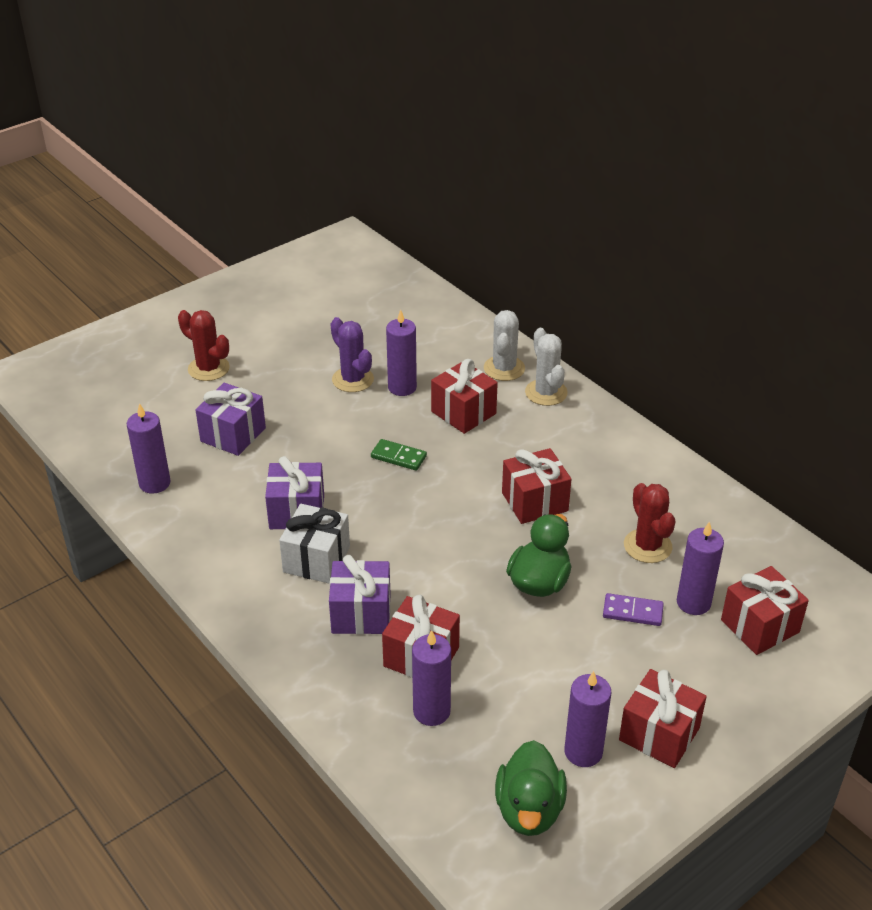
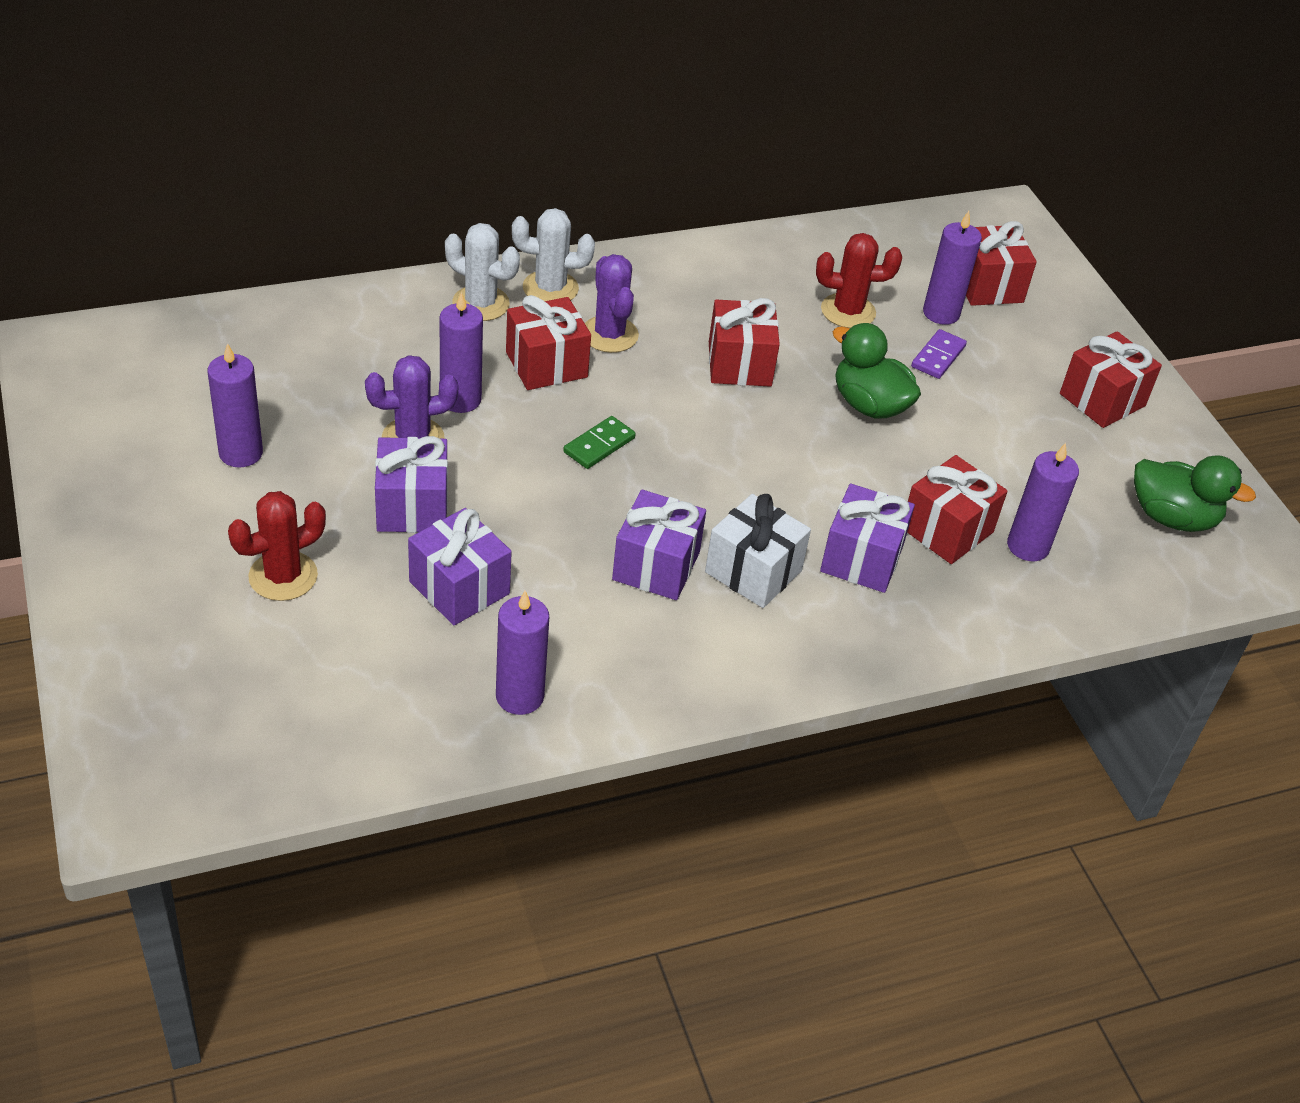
camera: 75 degrees left, 5 degrees up
(292, 397) = (412, 506): none -> purple gift
(517, 432) = (609, 334): none -> purple cactus
(583, 752) = (1110, 456): purple candle -> purple candle (241, 453)

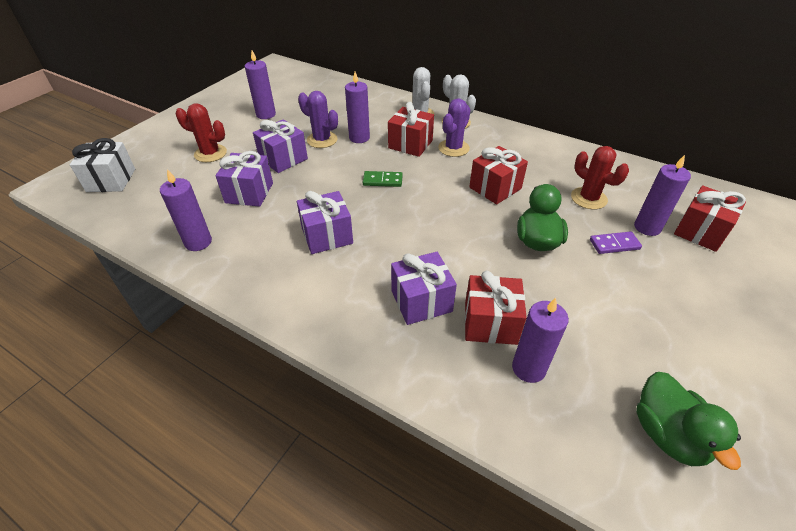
camera: 55 degrees right, 0 degrees up
(753, 571) = (362, 268): white gift -> white gift (111, 180)
(1102, 400) = (706, 331): red gift -> none

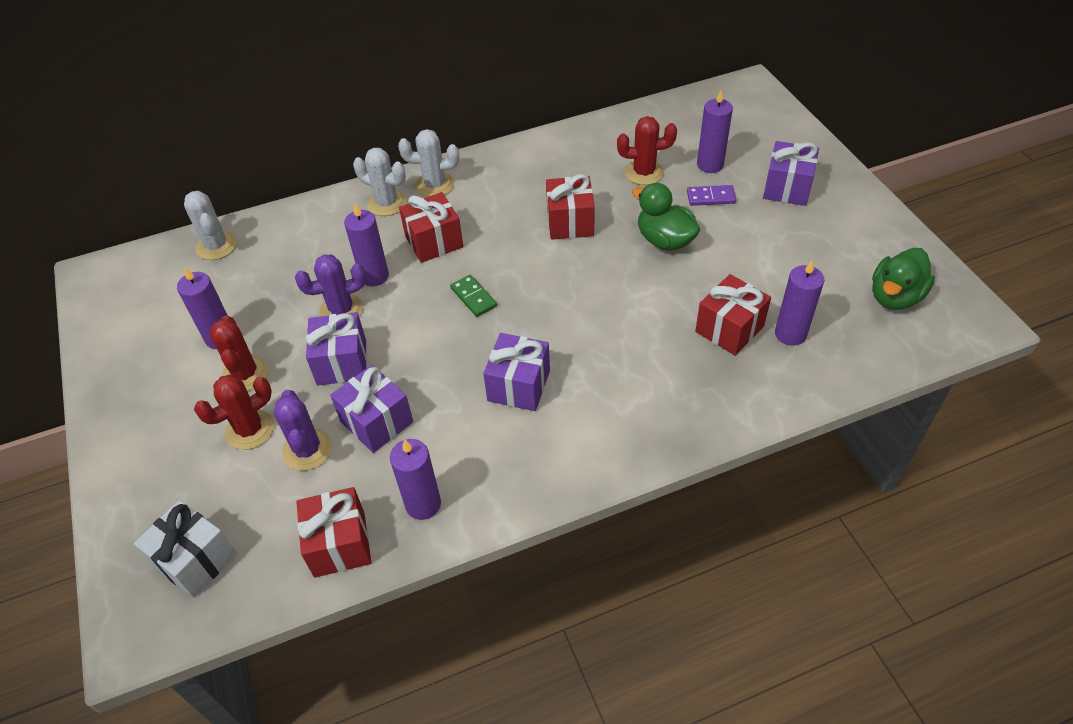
camera: 50 degrees left, 5 degrees up
(247, 133) = (245, 374): none -> red cactus
(326, 83) = (216, 246): none -> white cactus
(382, 181) = (473, 297): green domino -> green domino turned 75 degrees counterclockwise
(421, 301) = (669, 360): purple gift -> purple gift (787, 188)
(453, 148) = (477, 213): purple cactus -> purple cactus (307, 450)
(614, 244) = (710, 197): purple domino -> purple domino turned 60 degrees clockwise
(667, 434) = (895, 297): green duck -> green duck turned 105 degrees clockwise
(700, 231) = (741, 140): red gift -> red gift (339, 544)

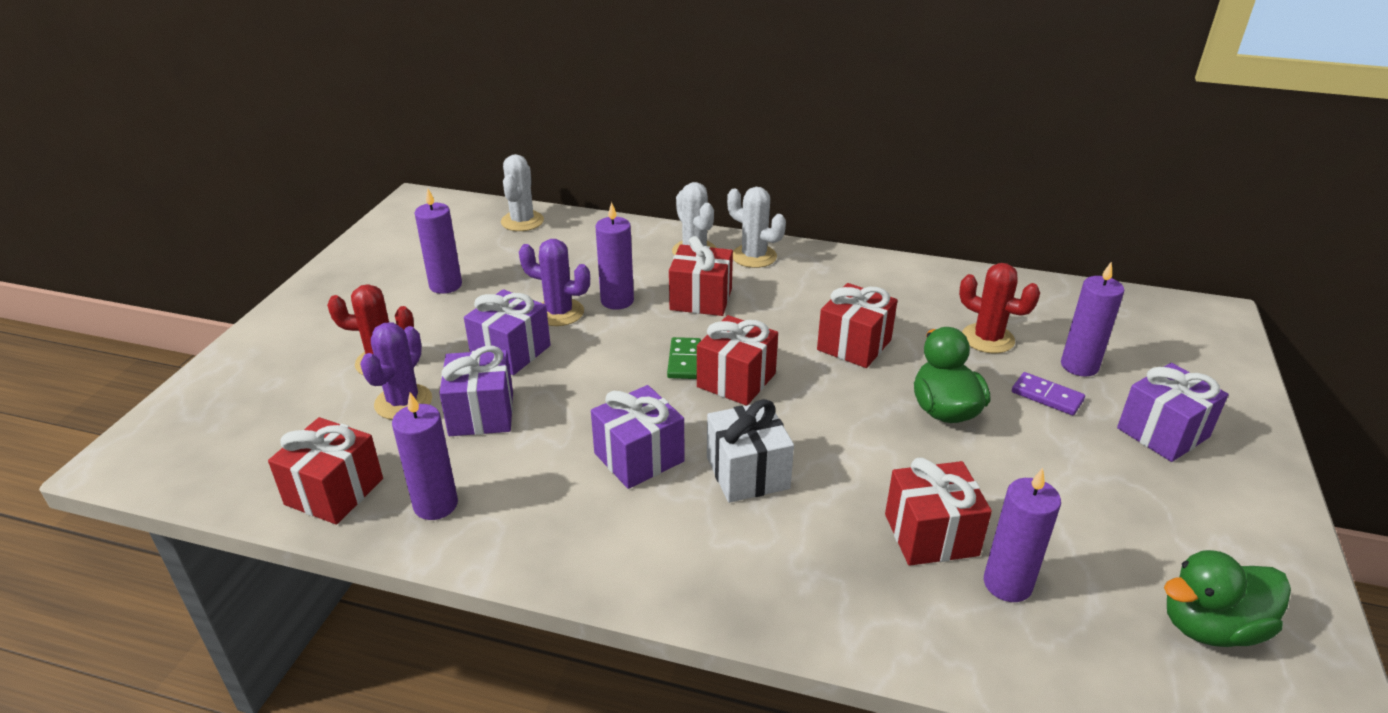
camera: 35 degrees right, 15 degrees down
(195, 560) = (227, 433): white gift -> white gift (747, 473)
(245, 374) = (430, 320): red cactus -> none
(522, 292) = (736, 380): none -> red gift

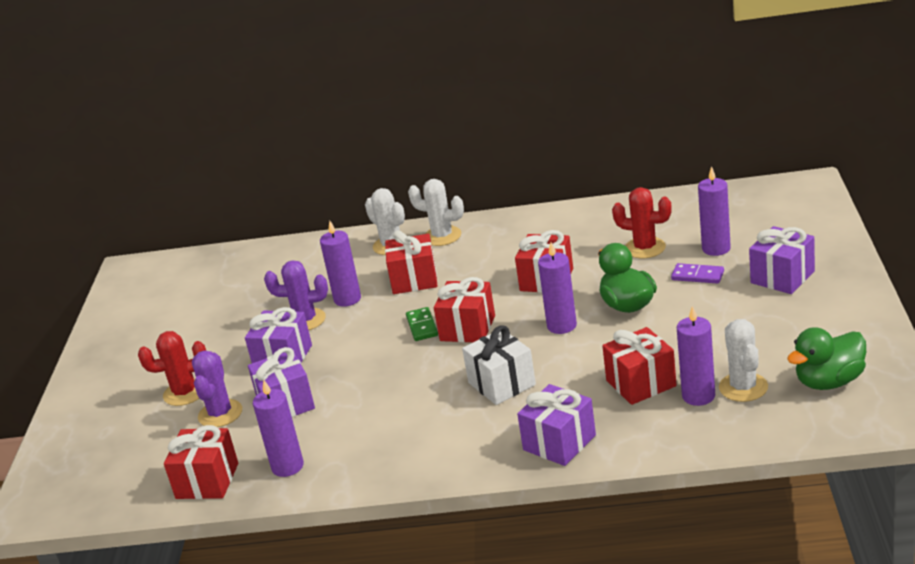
camera: 10 degrees left, 5 degrees down
(445, 285) = (199, 326): purple candle -> purple candle (561, 326)
(522, 221) = (233, 260): white cactus -> white cactus (743, 387)
(639, 457) = (419, 397): purple gift -> purple gift (559, 442)

